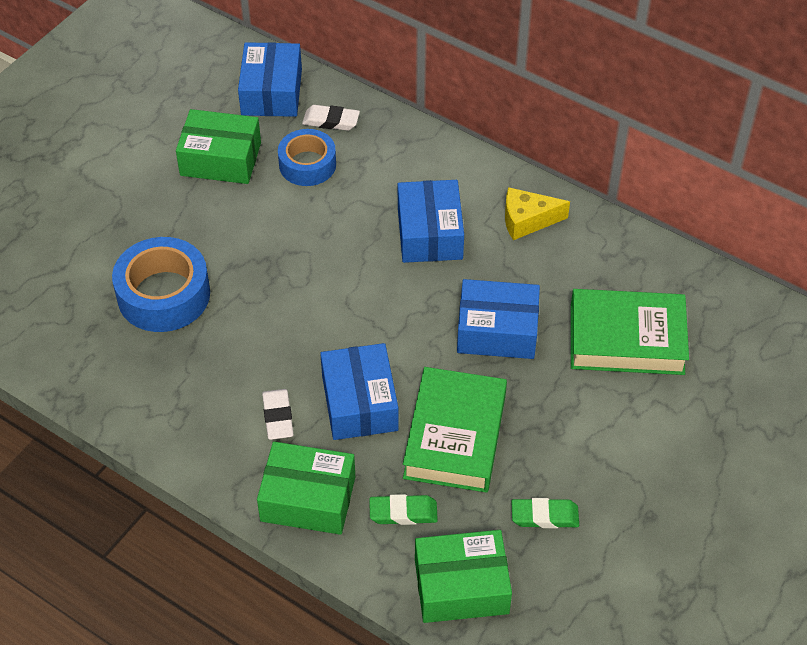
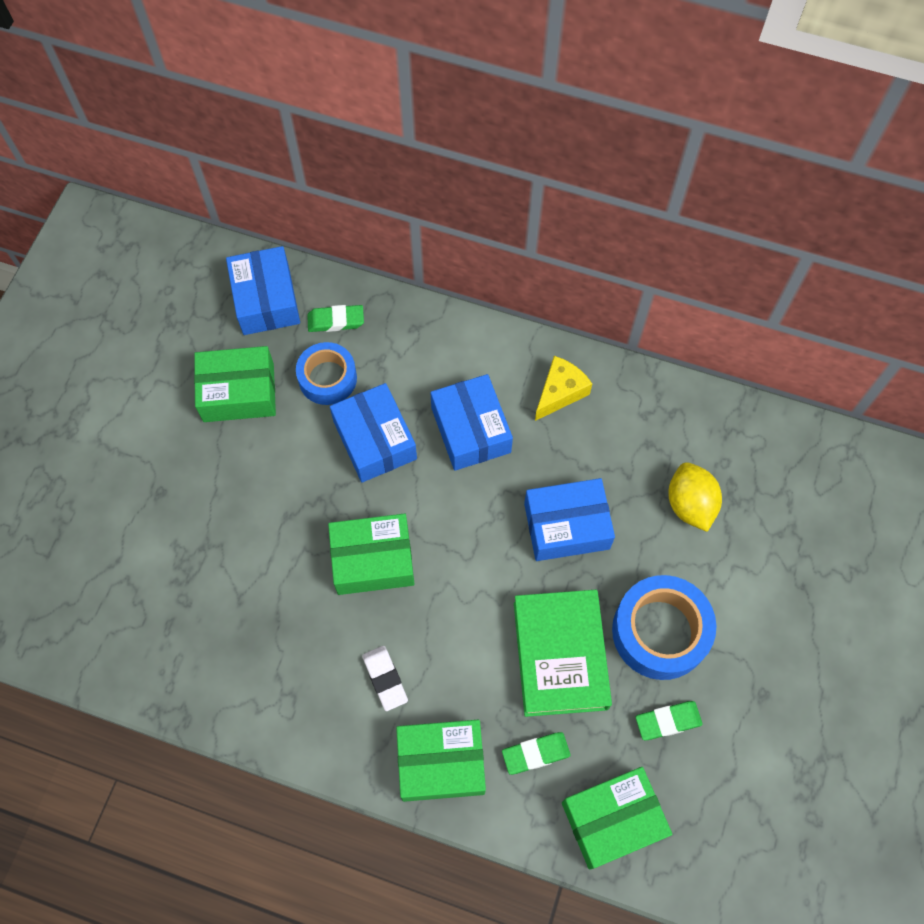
camera: 15 degrees left, 15 degrees up
(164, 295) = (230, 567): blue tape -> blue tape (660, 631)
(300, 318) = (373, 560): none -> green box
(331, 121) = (336, 321): white eraser -> green eraser
(360, 403) = (459, 642): blue box -> blue box (375, 440)
(527, 220) = (560, 392): yellow cheese -> yellow cheese turned 150 degrees clockwise
(626, 339) = (690, 504): green book -> yellow lemon

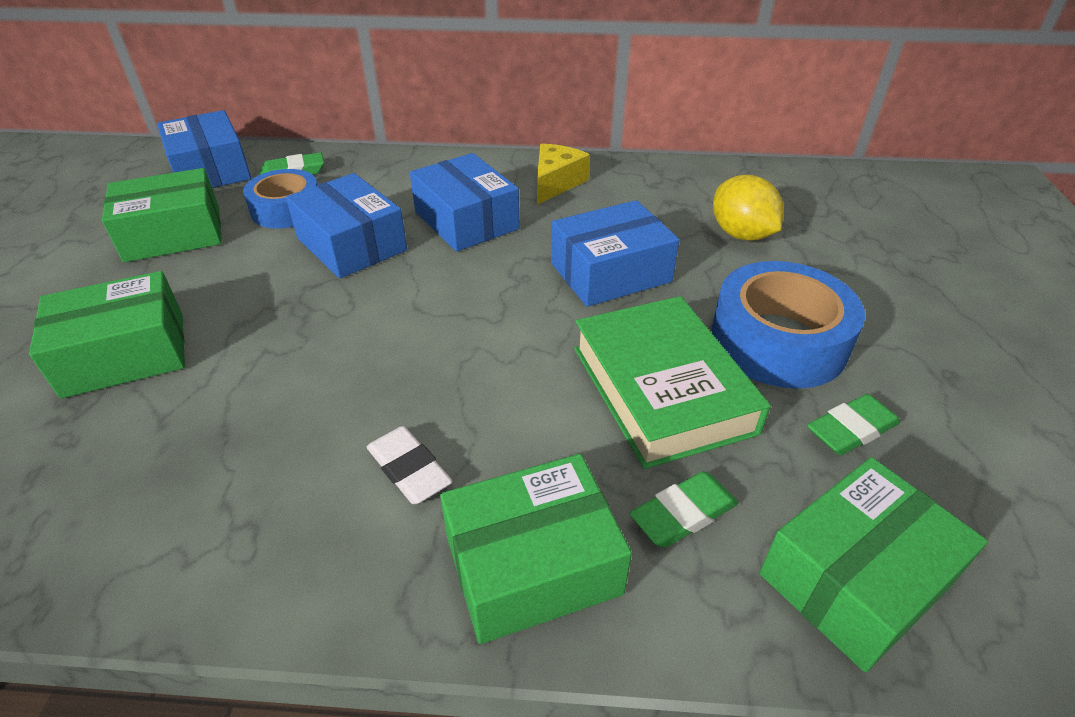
camera: 15 degrees left, 25 degrees down
(373, 560) = (366, 343): green box -> green box (125, 354)

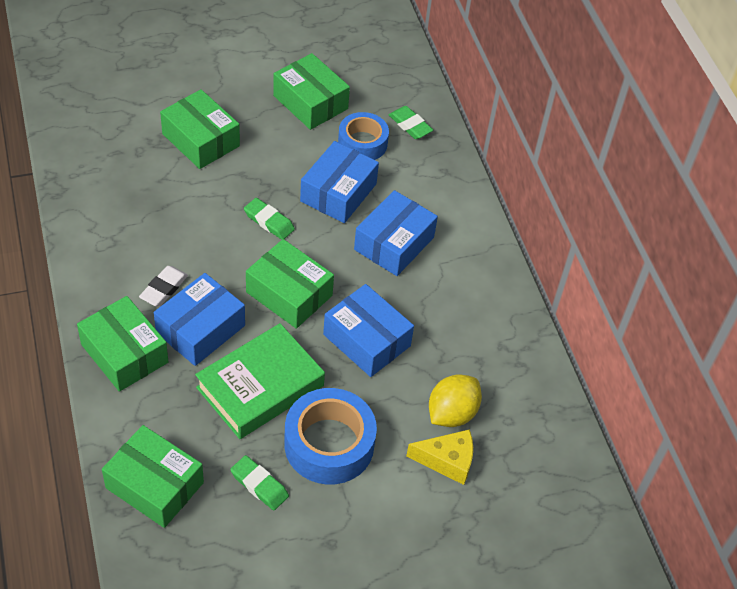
camera: 65 degrees right, 10 degrees up
(210, 170) = (391, 81): blue box -> blue box (200, 329)
(499, 323) = (289, 294): none -> green box
(556, 183) = (472, 282): yellow cheese -> yellow cheese (447, 461)
(683, 514) = (172, 409): green eraser -> green eraser (269, 221)

